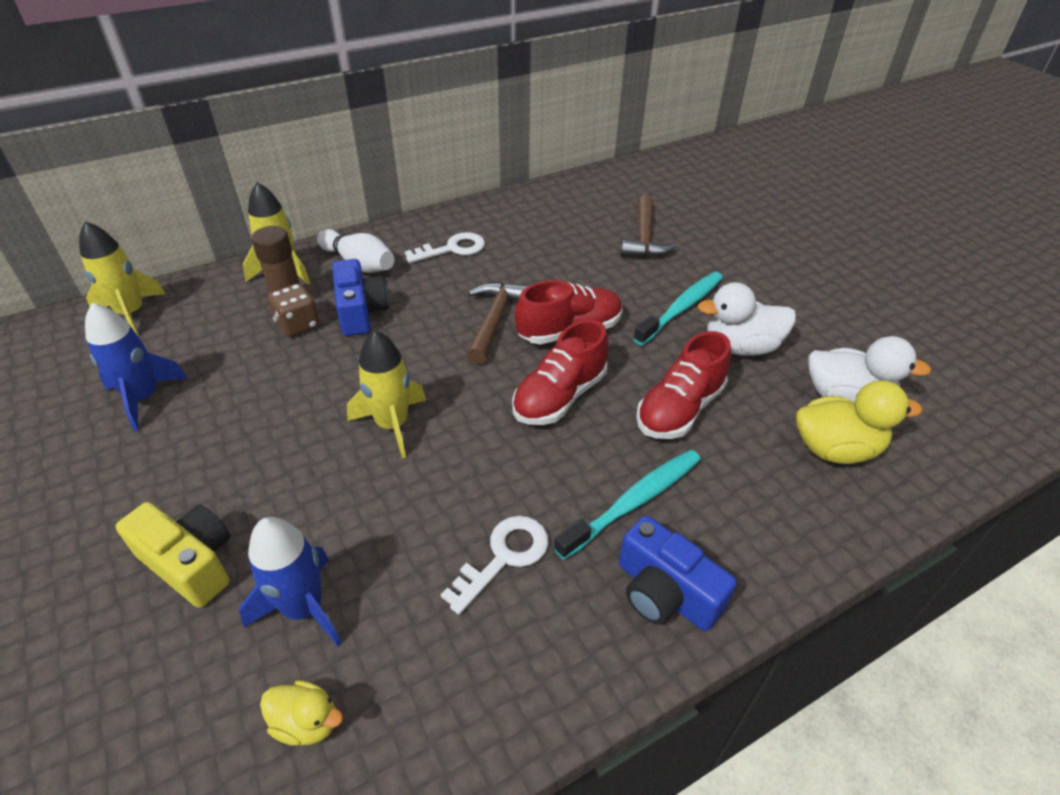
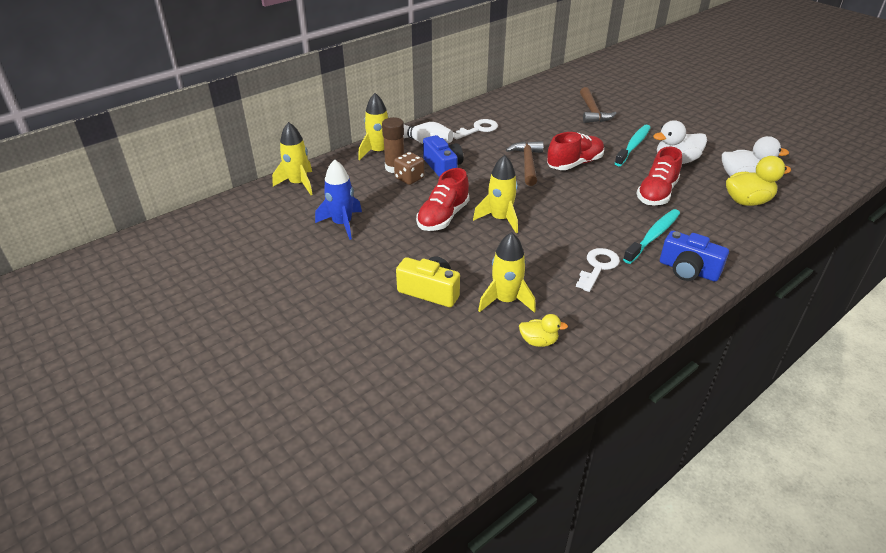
camera: 10 degrees left, 5 degrees down
(304, 608) = (506, 300): blue rocket -> yellow rocket
(559, 397) = (587, 195): red shoe -> red shoe (443, 217)

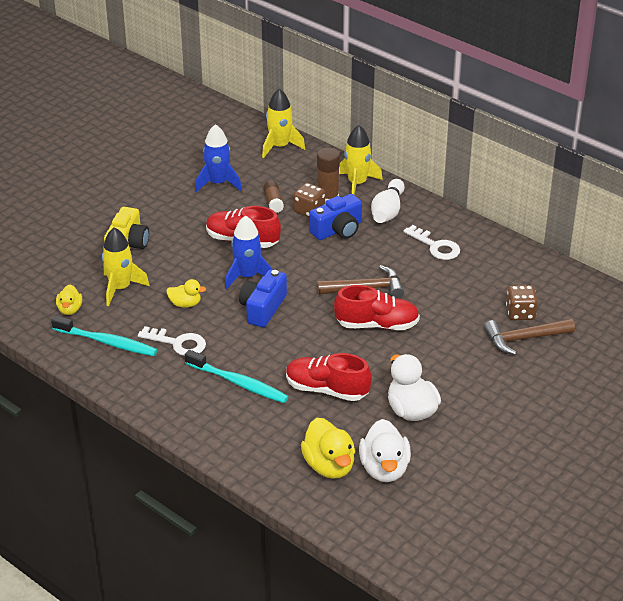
camera: 80 degrees right, 0 degrees up
(388, 195) = (273, 202): none -> brown glue stick
(500, 219) = (247, 276): yellow rocket -> blue rocket
(537, 258) = (185, 304): none -> yellow duck
(564, 109) = (520, 313): none -> brown dice
(574, 164) = (377, 325): red shoe -> red shoe turned 45 degrees counterclockwise
(633, 146) = (440, 374): turquoise toothbrush -> turquoise toothbrush (107, 342)
(688, 270) = (182, 405): blue camera -> blue camera (263, 308)

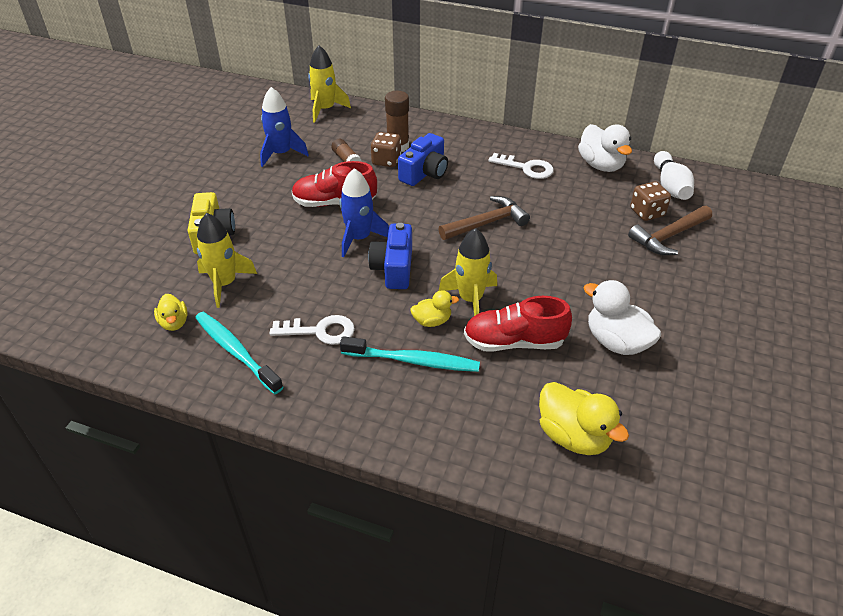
camera: 20 degrees left, 5 degrees up
(107, 342) = (236, 351): turquoise toothbrush -> turquoise toothbrush turned 135 degrees counterclockwise
(185, 304) = (307, 284): yellow duck -> yellow duck (432, 321)
(357, 184) = (417, 127): yellow rocket -> yellow rocket (470, 299)
(377, 325) = (521, 257): red shoe -> none
(384, 469) = (635, 421): white duck -> white duck (601, 165)
(387, 211) = (461, 146): white bowling pin -> white bowling pin (670, 186)

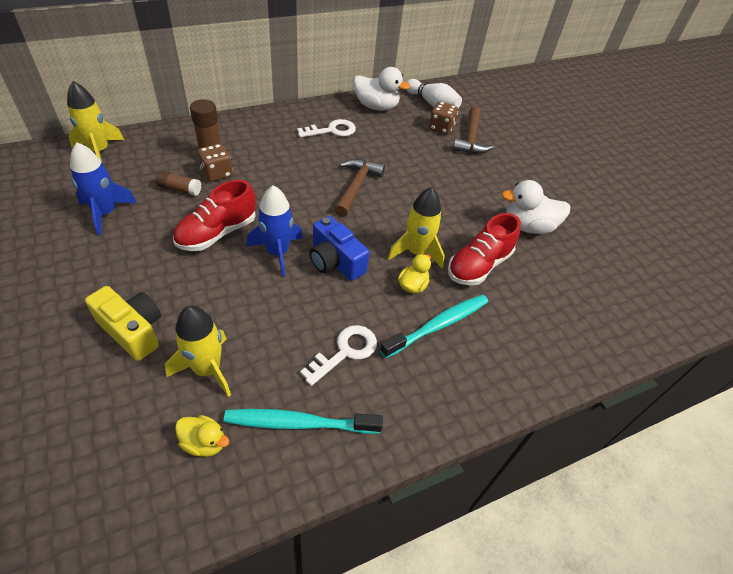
camera: 50 degrees left, 5 degrees up
(424, 173) = (262, 169): blue camera -> none
(573, 436) = (582, 306): yellow duck -> none

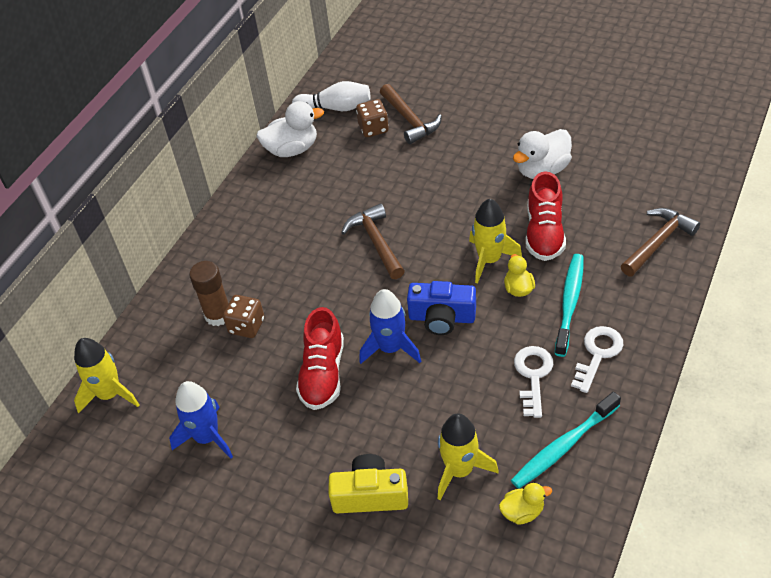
camera: 30 degrees left, 0 degrees up
(180, 189) = (237, 366): brown glue stick -> none
(331, 130) = (286, 205): white key -> white key (597, 354)
(564, 340) = (658, 242): none -> brown hammer

